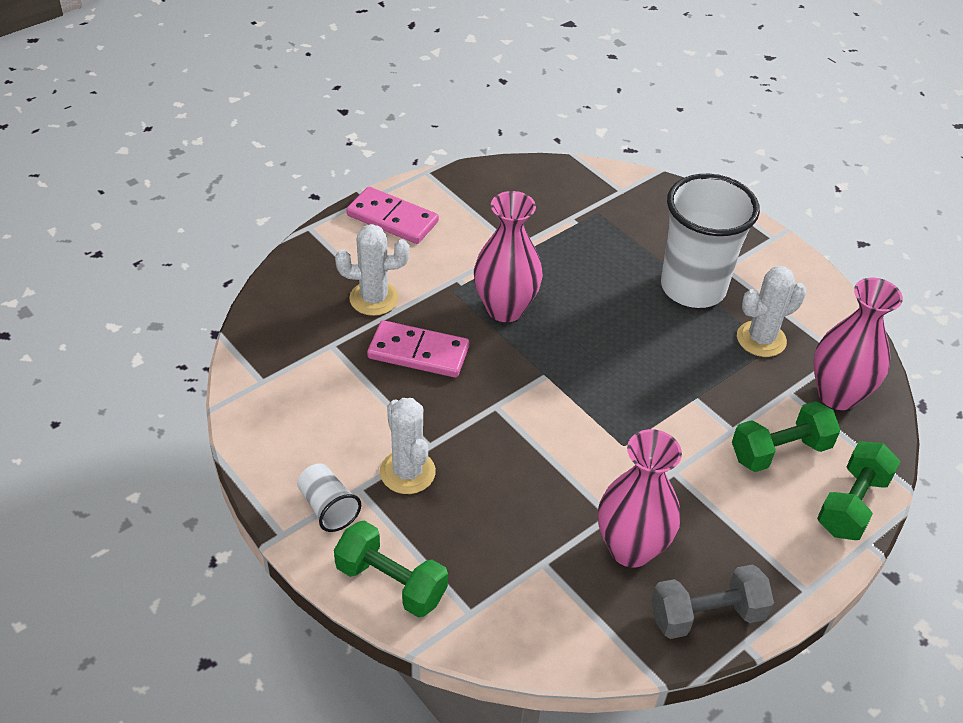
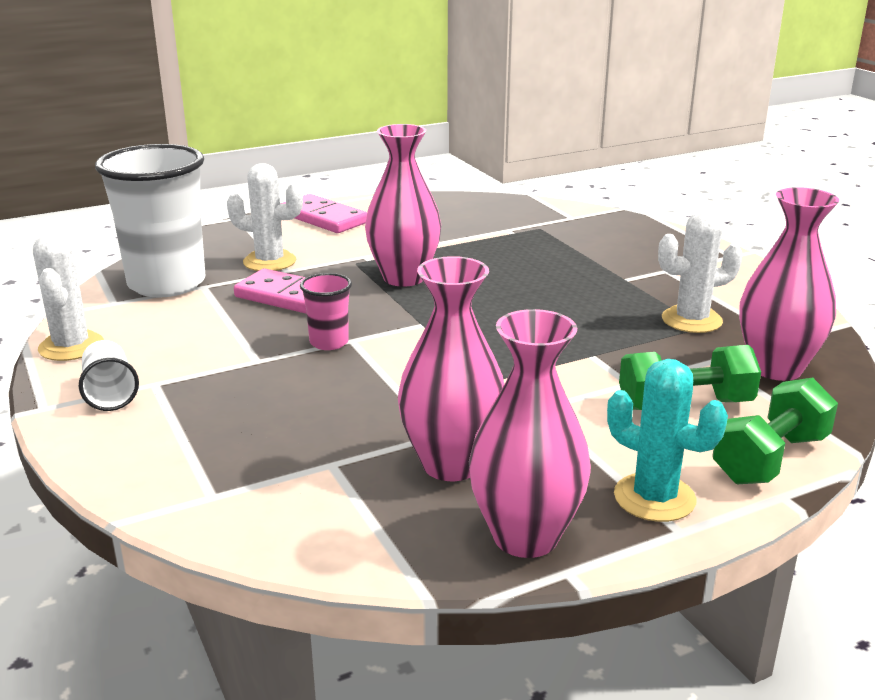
camera: 15 degrees right, 20 degrees down
(391, 582) = (135, 459): green dumbbell -> none
(407, 472) = (219, 376): white cactus -> white cactus (71, 346)
(478, 412) = (329, 342): none -> pink cup
(693, 288) = (623, 280): white cup -> white cup (167, 284)
(707, 615) = (525, 537): grey dumbbell -> pink vase
(782, 560) = (654, 498): none -> turquoise cactus

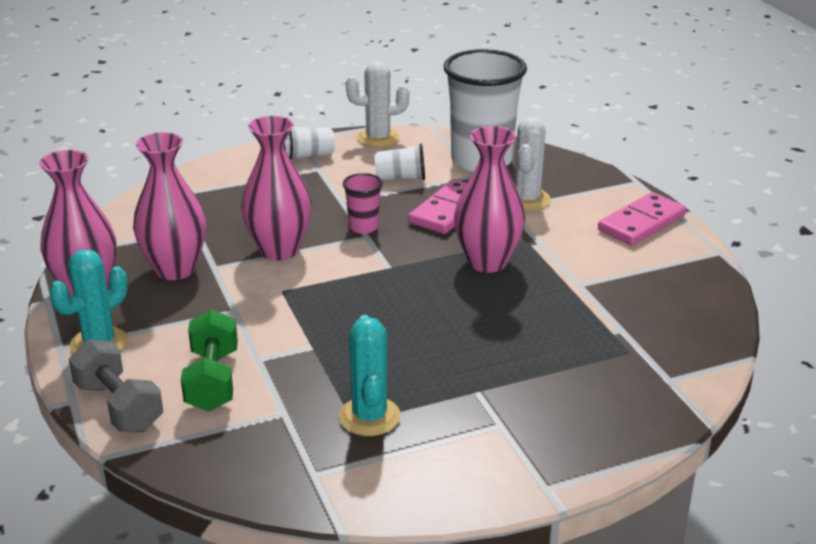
camera: 95 degrees right, 5 degrees up
(200, 326) = (401, 178): none -> white cup
(691, 320) = (369, 417): white cactus -> turquoise cactus
(770, 459) = (119, 406): green dumbbell -> grey dumbbell
(776, 368) = (257, 448): pink vase -> pink vase (279, 250)

